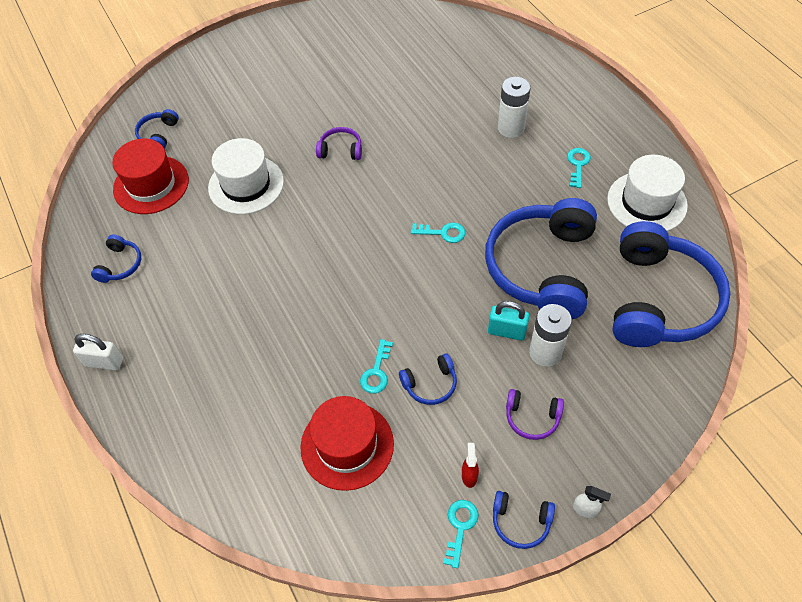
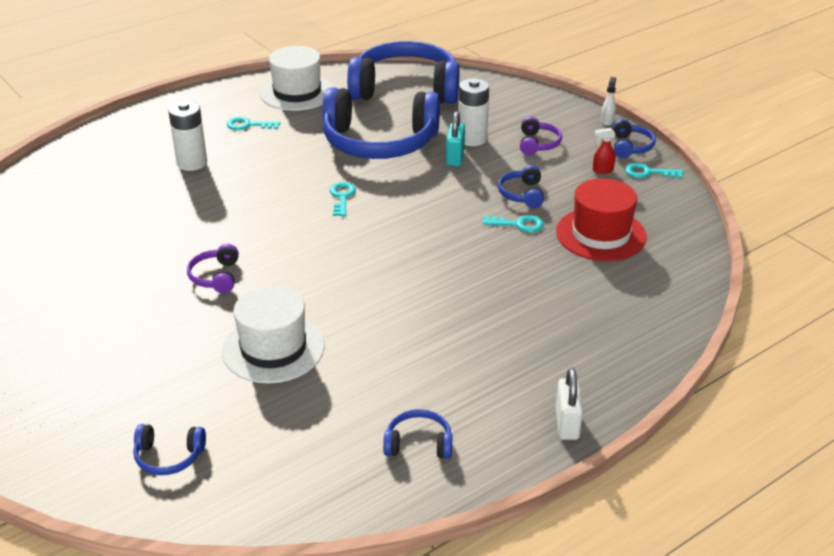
camera: 100 degrees left, 20 degrees down
(151, 185) = (272, 443): red hat -> none
(430, 384) = (522, 194): blue headphones -> blue headphones turned 150 degrees counterclockwise

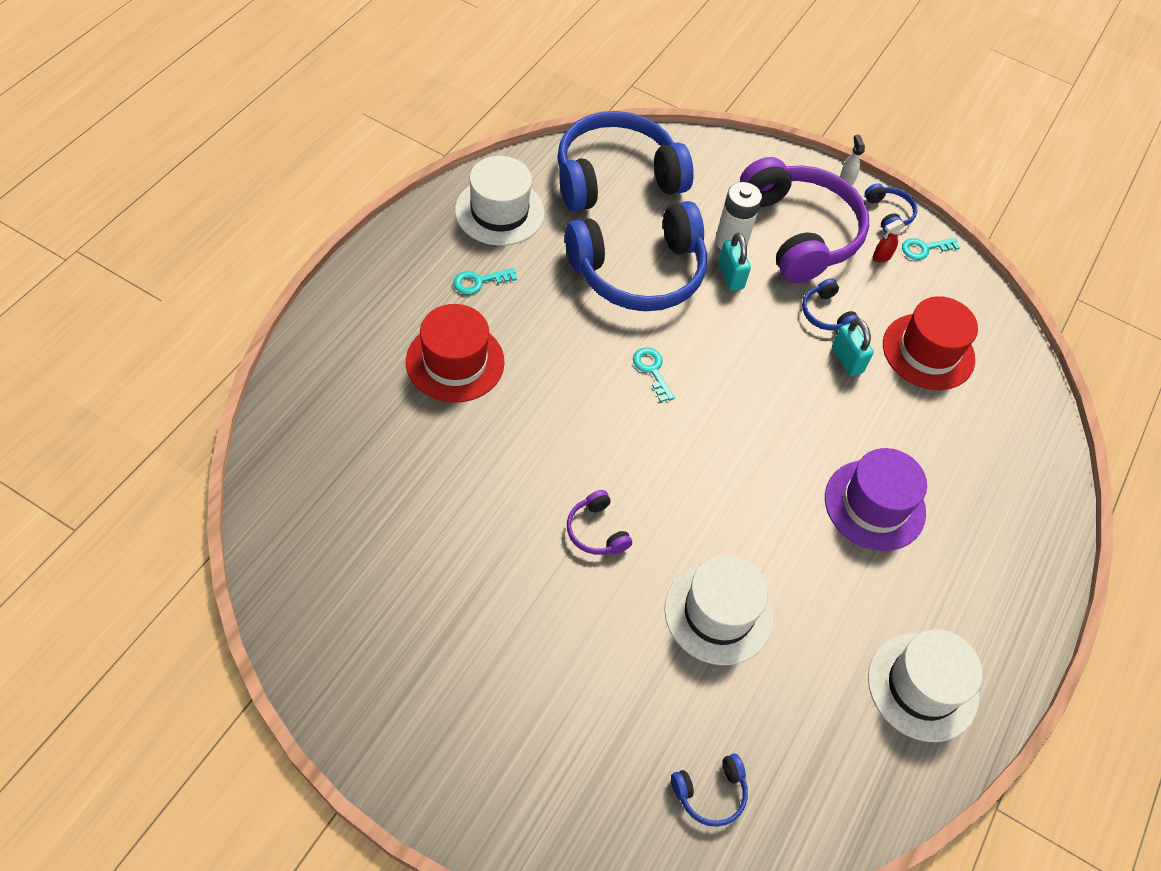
camera: 30 degrees left, 20 degrees up
(192, 163) = (455, 362): white battery -> red hat
(418, 444) = (922, 687): blue headphones -> white hat
(470, 317) = (874, 505): none -> purple hat
(518, 224) = (847, 360): turquoise key -> turquoise padlock
(538, 144) = (799, 232): purple headphones -> purple headphones, size x2.43
(567, 424) = (1030, 614): white padlock -> none

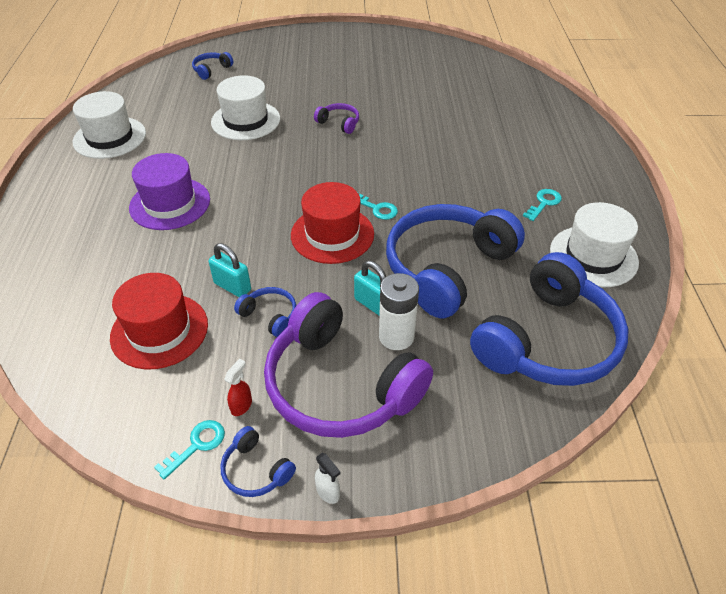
camera: 155 degrees right, 10 degrees down
(455, 362) = (500, 156): red hat -> red hat (332, 234)

